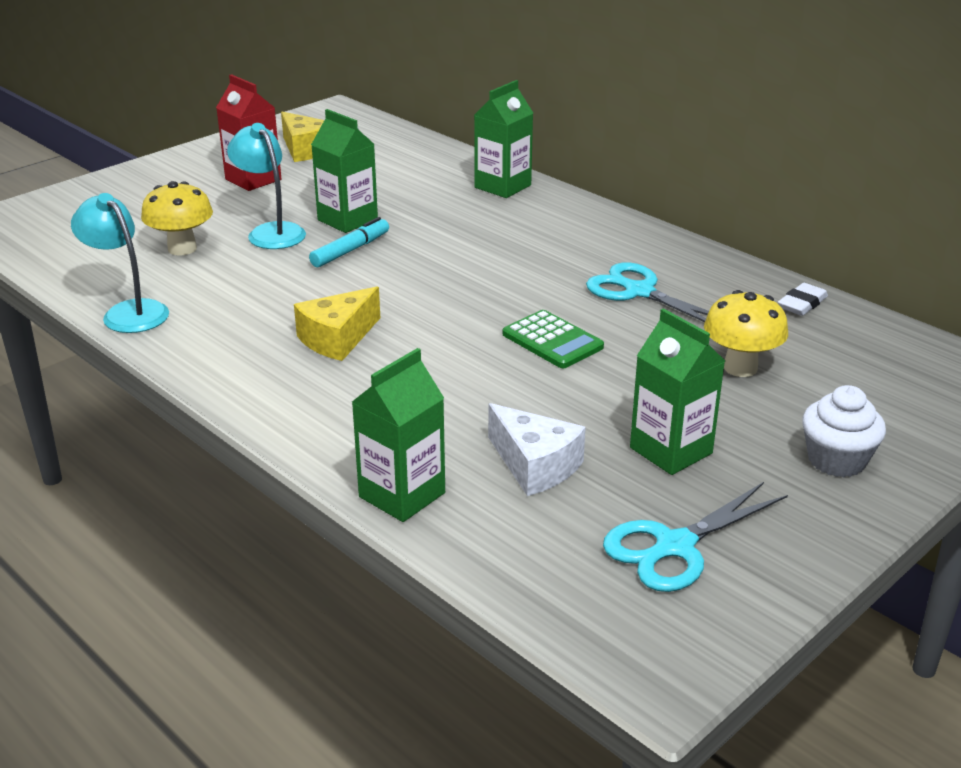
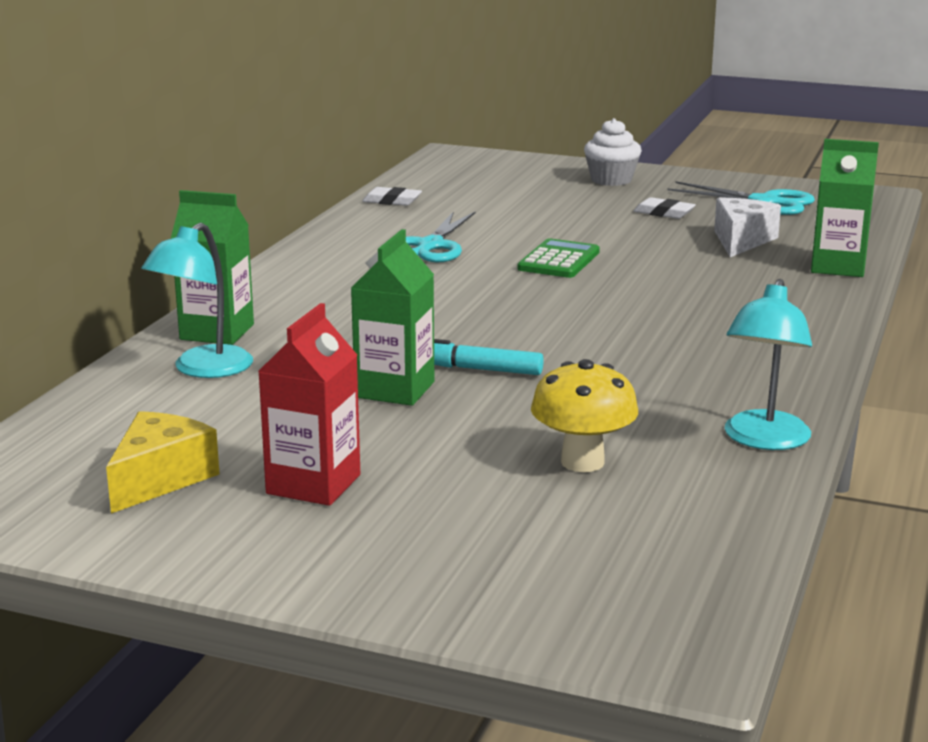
camera: 115 degrees left, 10 degrees down
(271, 232) = (475, 423): turquoise lamp -> turquoise lamp (203, 369)
(337, 339) = (668, 331): yellow cheese -> none
(671, 450) = (664, 213): green carton -> white eraser
(740, 368) = (523, 208): yellow mushroom -> none

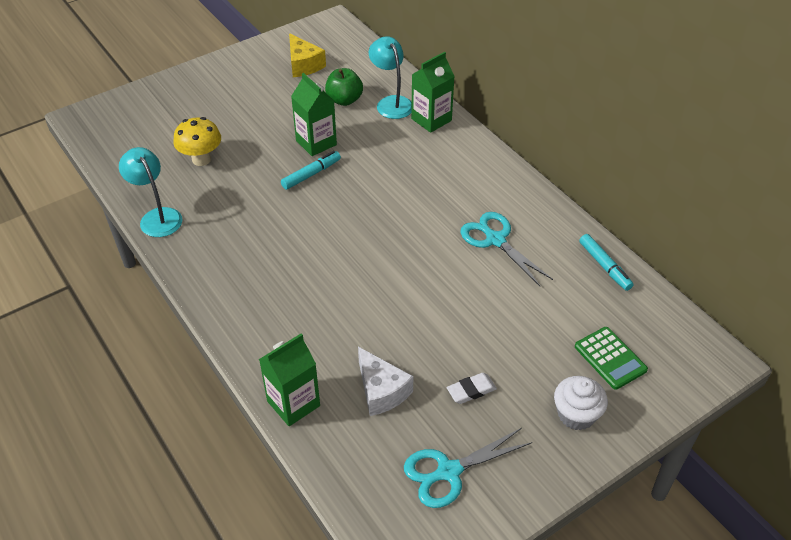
camera: 125 degrees right, 25 degrees up
(241, 406) = (344, 100): none -> green apple
(313, 484) = (261, 93): red carton -> none
(392, 201) = (604, 266): white eraser -> turquoise marker
(558, 260) = (423, 279): green calculator -> green calculator (610, 358)

